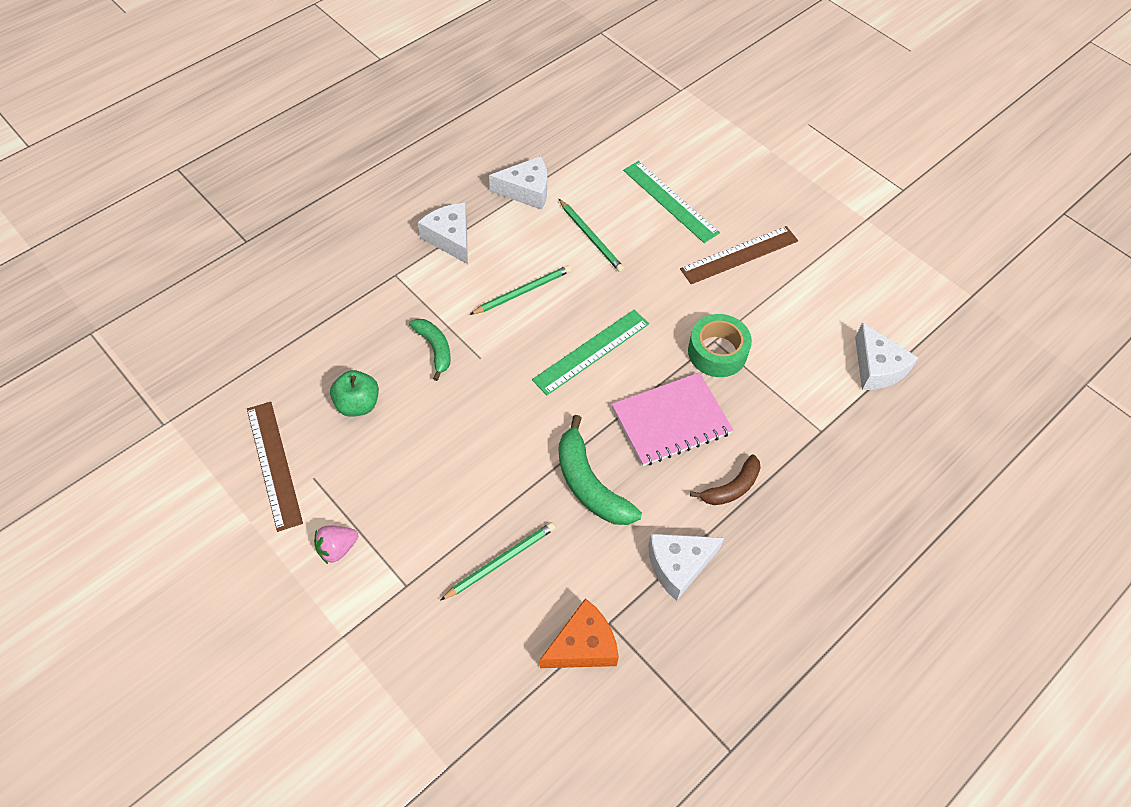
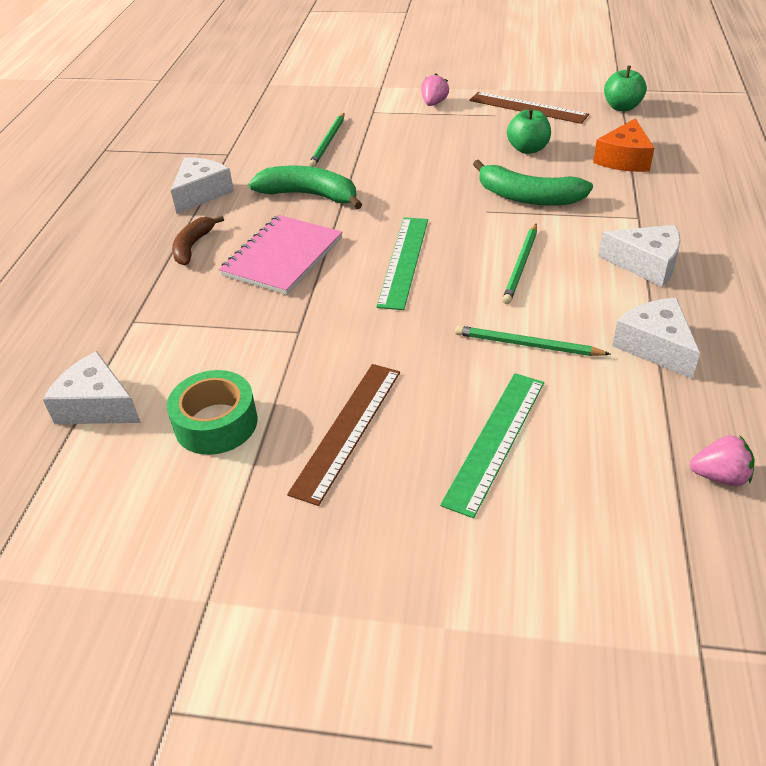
camera: 145 degrees right, 15 degrees down
(207, 396) = (622, 107): none -> green apple
(435, 348) = (528, 197): green banana -> green banana, size x1.58
(526, 191) = (655, 346): white cheese -> white cheese turned 105 degrees clockwise
(583, 645) = (235, 140): orange cheese -> orange cheese (624, 159)
(591, 124) = (719, 476): none -> pink strawberry
(670, 201) = (495, 440): green ruler -> green ruler turned 75 degrees counterclockwise
(717, 352) = (286, 324): green tape -> green tape (216, 423)

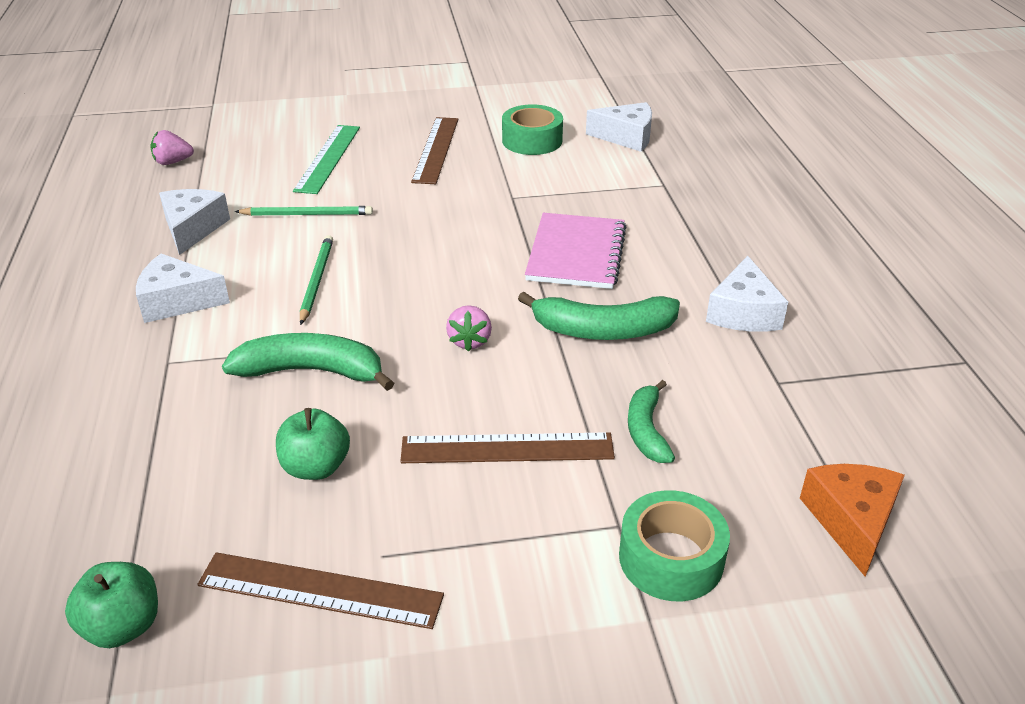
camera: 160 degrees right, 5 degrees down
(193, 246) = (682, 250): brown banana -> none
(328, 142) = (646, 430): green pencil -> green banana
(357, 100) = (671, 558): none -> green tape
(404, 261) = (444, 267): green ruler -> none
(413, 144) = (507, 449): none -> brown ruler
(434, 103) = (513, 572): pink strawberry -> pink strawberry (469, 341)
(624, 159) = (159, 468): orange cheese -> orange cheese (851, 521)
(655, 346) = (193, 228): white cheese -> white cheese turned 135 degrees counterclockwise

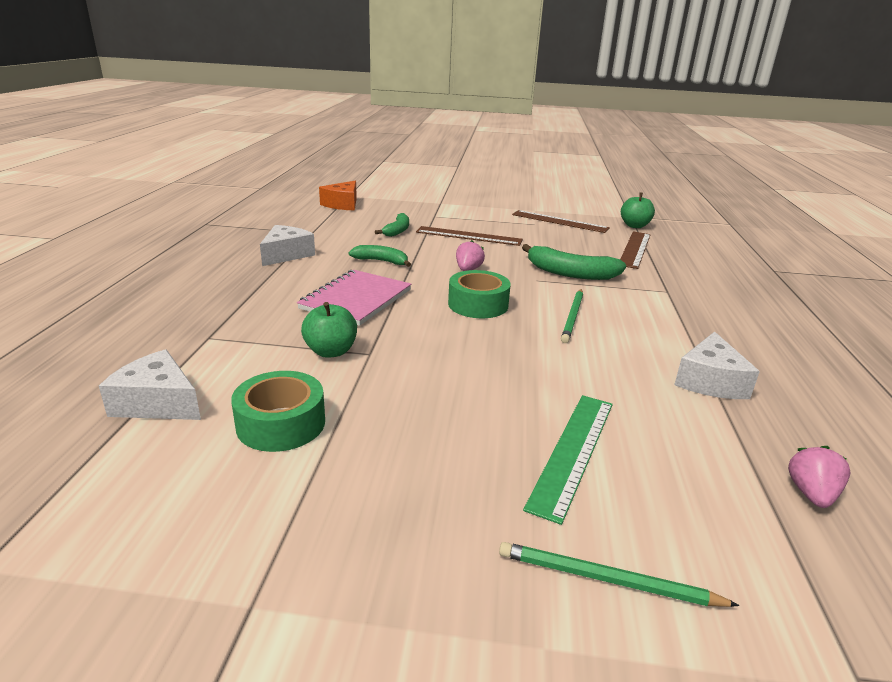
camera: 165 degrees left, 10 degrees down
(173, 162) = (811, 494): pink strawberry -> pink strawberry turned 75 degrees counterclockwise
(177, 301) = (683, 322): white cheese -> none
(307, 214) = (589, 374): green pencil -> green pencil (607, 579)
(316, 467) = (564, 244): green apple -> green apple (331, 351)
(436, 149) = (418, 435): brown ruler -> brown ruler (634, 249)
(603, 330) = (381, 261): green banana -> green banana, size x0.63
(671, 558) = (421, 208): green tape -> green tape (478, 304)

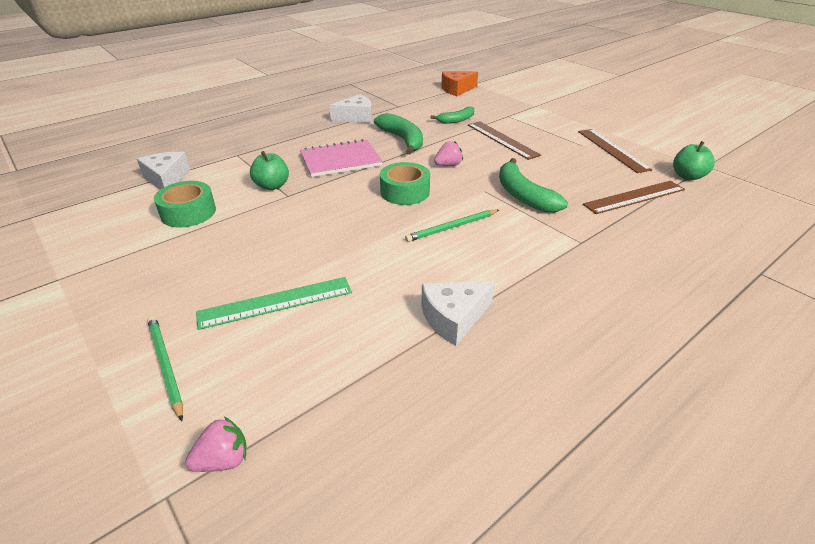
camera: 45 degrees right, 10 degrees up
(381, 261) = (403, 140): green banana -> green banana, size x1.58
(811, 494) = (353, 419): pink strawberry -> pink strawberry (223, 460)

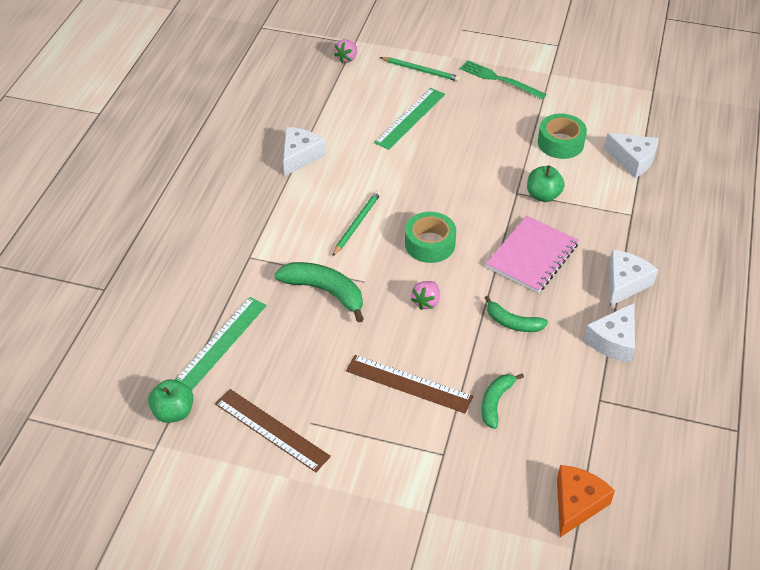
camera: 145 degrees right, 10 degrees up
(113, 299) = (499, 79): none -> green fork
(307, 132) = (625, 283): none -> white cheese
(403, 140) = (513, 322): green banana -> green banana, size x0.63
(634, 197) = (222, 342): brown ruler -> green ruler

